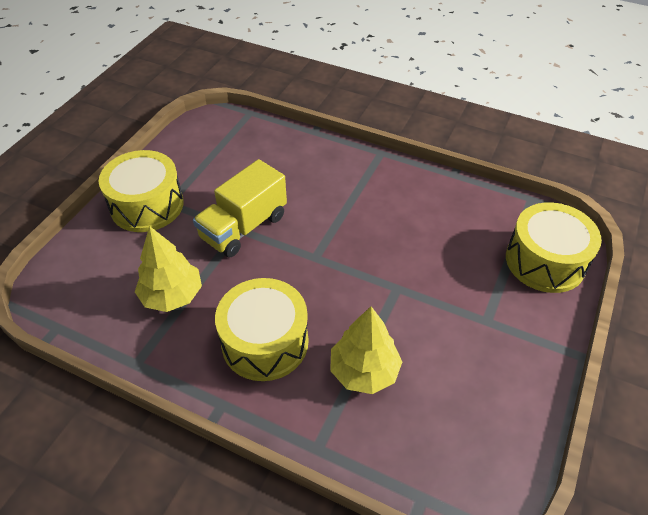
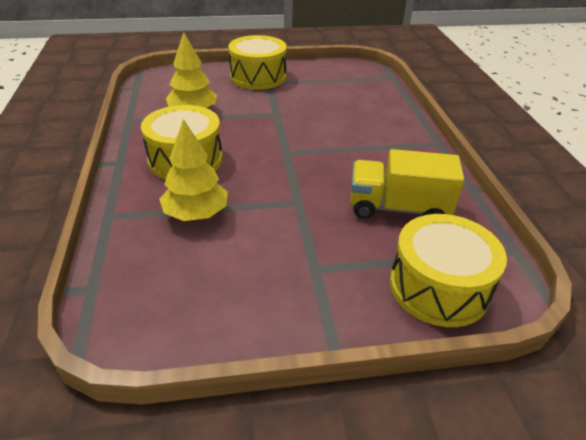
camera: 55 degrees right, 10 degrees down
(244, 227) = (280, 114): yellow truck -> yellow truck (398, 208)

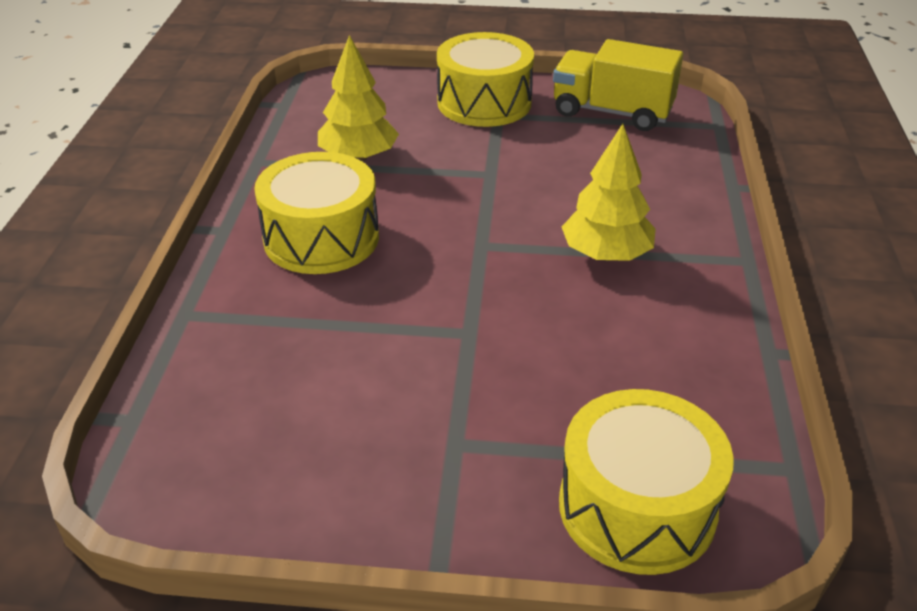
camera: 15 degrees right, 0 degrees up
(196, 214) = (309, 329): yellow tree -> yellow tree (606, 254)
(398, 208) = (626, 367): yellow truck -> yellow truck (612, 112)

